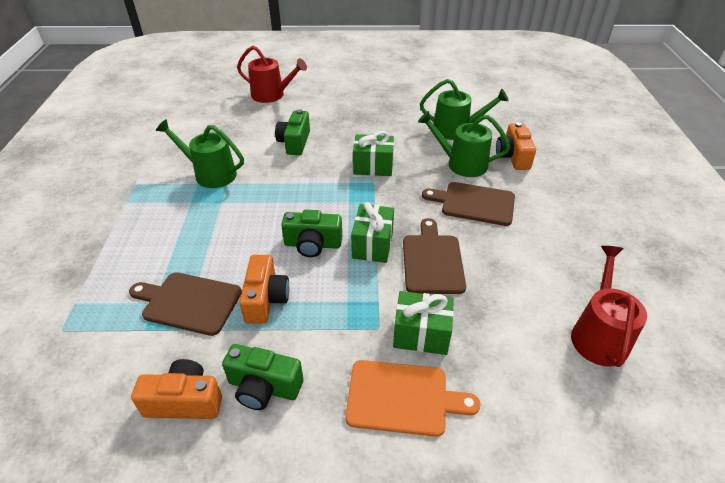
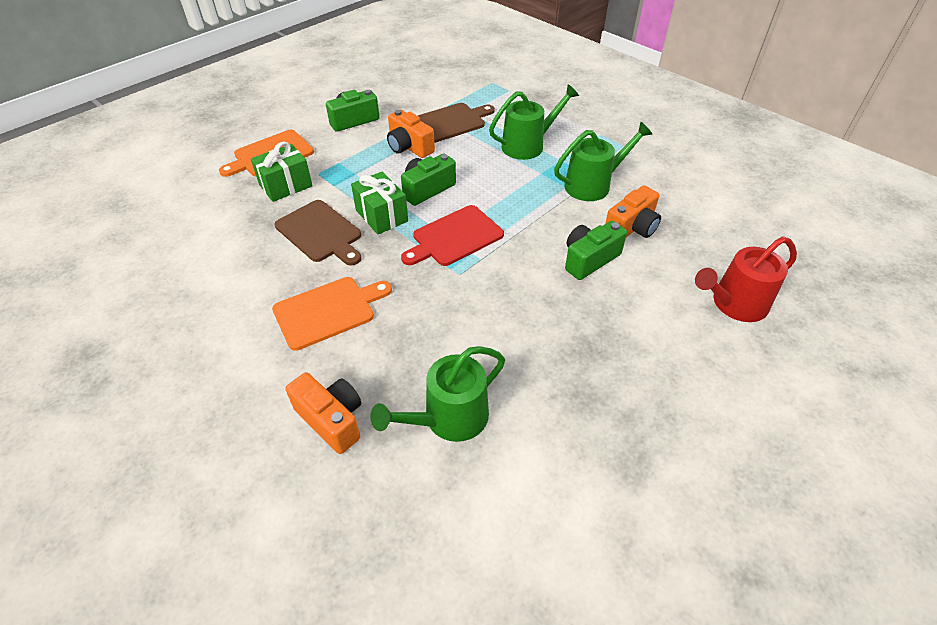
camera: 135 degrees right, 5 degrees up
(185, 401) = (385, 98): orange camera -> orange camera (631, 228)
(294, 143) = (589, 259): green camera -> green camera turned 90 degrees counterclockwise
(345, 198) = (454, 237): none -> red cutting board
(373, 166) = (475, 286): green gift -> none
(462, 164) = (386, 358): green watering can -> green watering can (527, 145)
(474, 203) = (328, 311): brown cutting board -> orange cutting board
(598, 335) = (147, 256): red watering can -> none

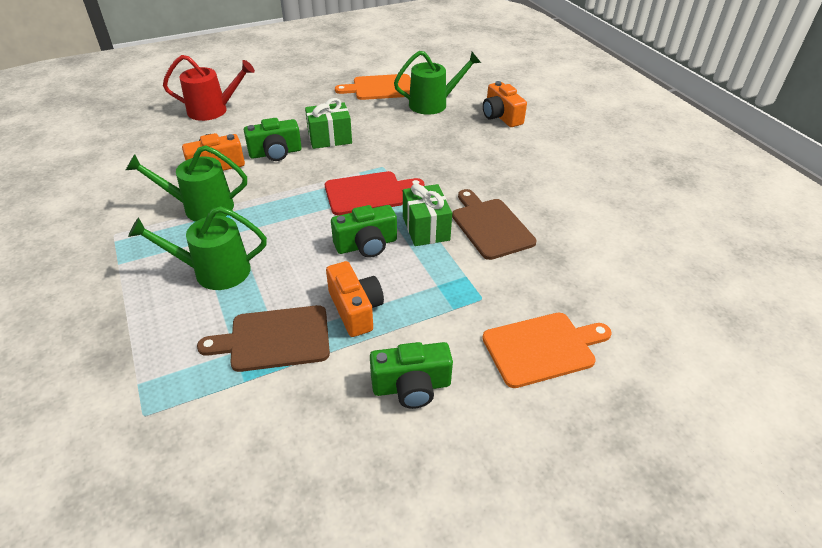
camera: 160 degrees left, 5 degrees down
(286, 185) = (523, 291): green gift -> green gift (330, 138)
(328, 311) = (494, 166): orange cutting board -> orange cutting board (380, 88)

